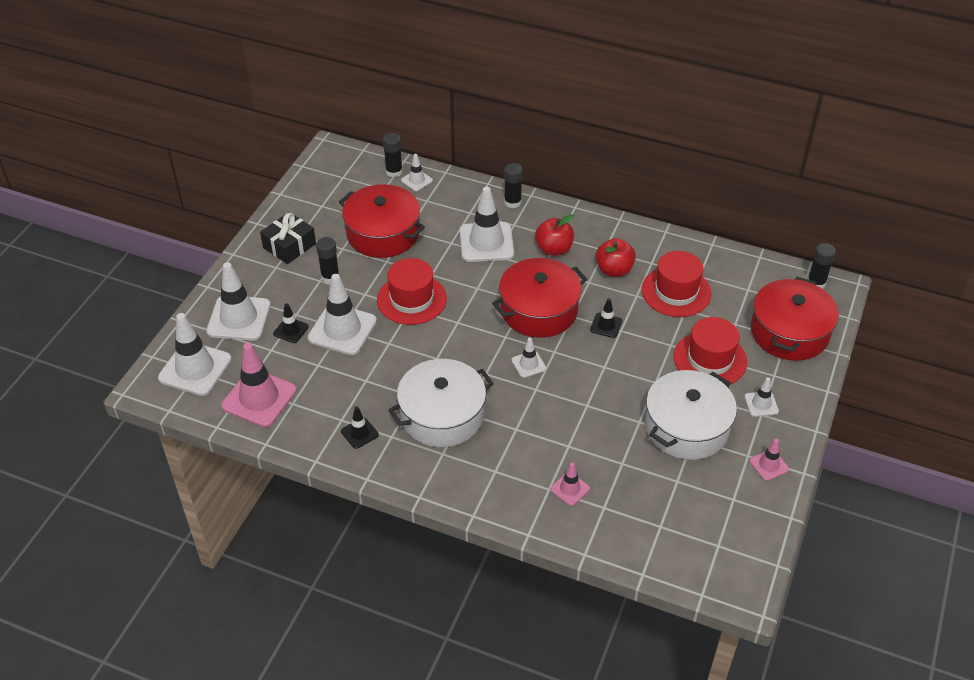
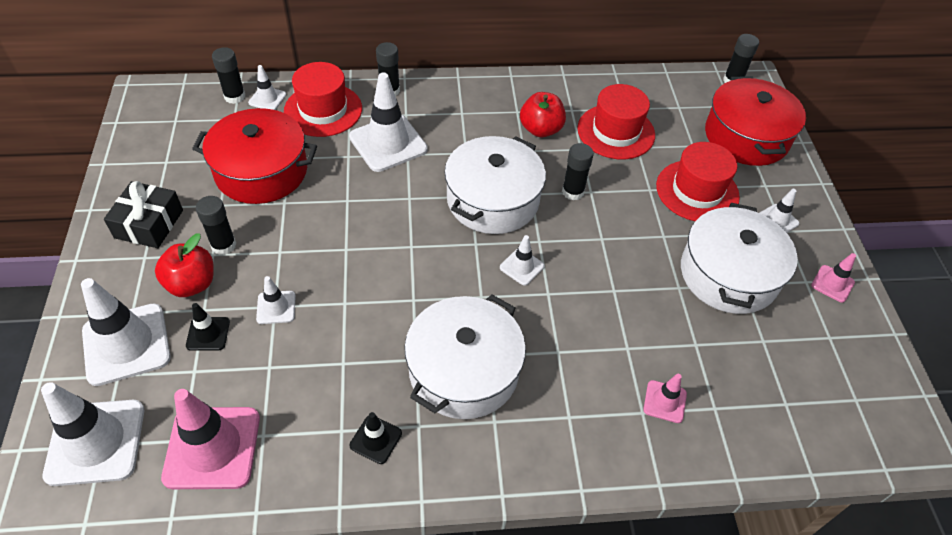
camera: 30 degrees left, 5 degrees up
(342, 329) = (276, 307): white traffic cone -> white traffic cone, size x0.50
(411, 299) = (341, 238): red hat -> red hat (323, 110)
(539, 310) = (493, 200): red pot -> white pot
(554, 249) = (465, 127): red apple -> red apple (191, 284)
(606, 325) = (573, 192): black traffic cone -> black glue stick

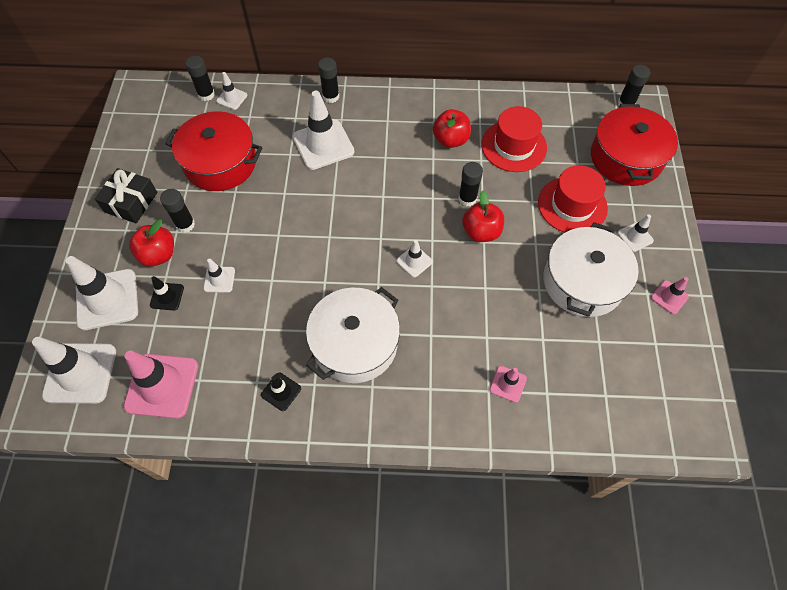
camera: 10 degrees right, 10 degrees up
(323, 110) = (275, 111): red hat -> none
(493, 200) = (400, 201): white pot -> none
(596, 227) = (481, 232): none -> red apple

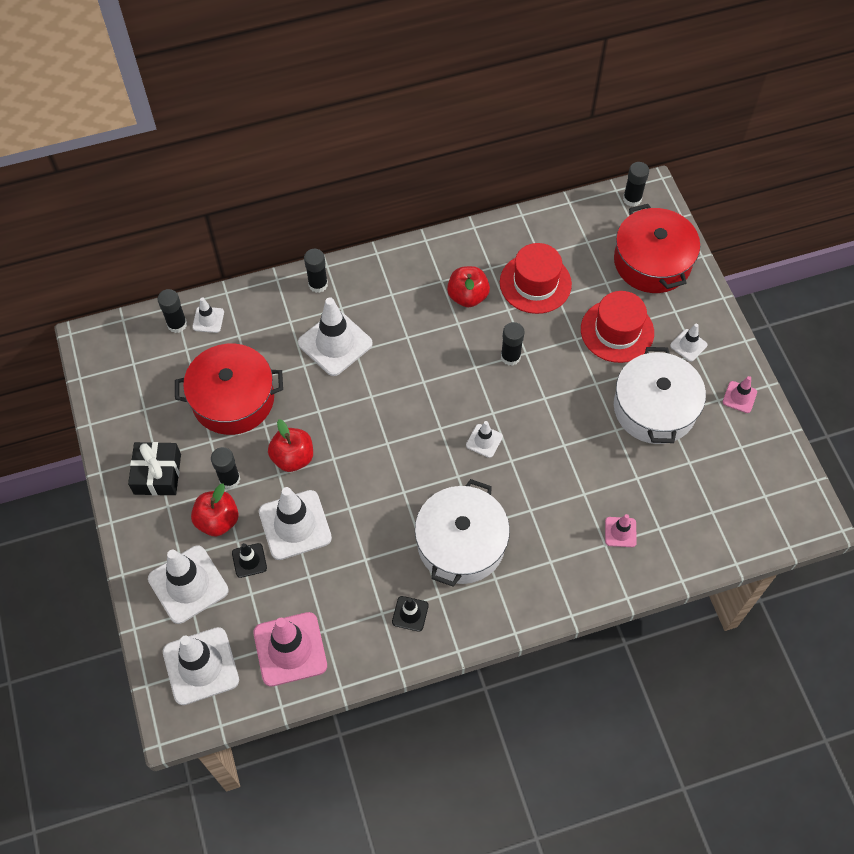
camera: 20 degrees left, 0 degrees up
(219, 279) = (295, 525): white traffic cone -> white traffic cone, size x2.02
(481, 232) = (538, 388): red apple -> red apple (293, 457)

